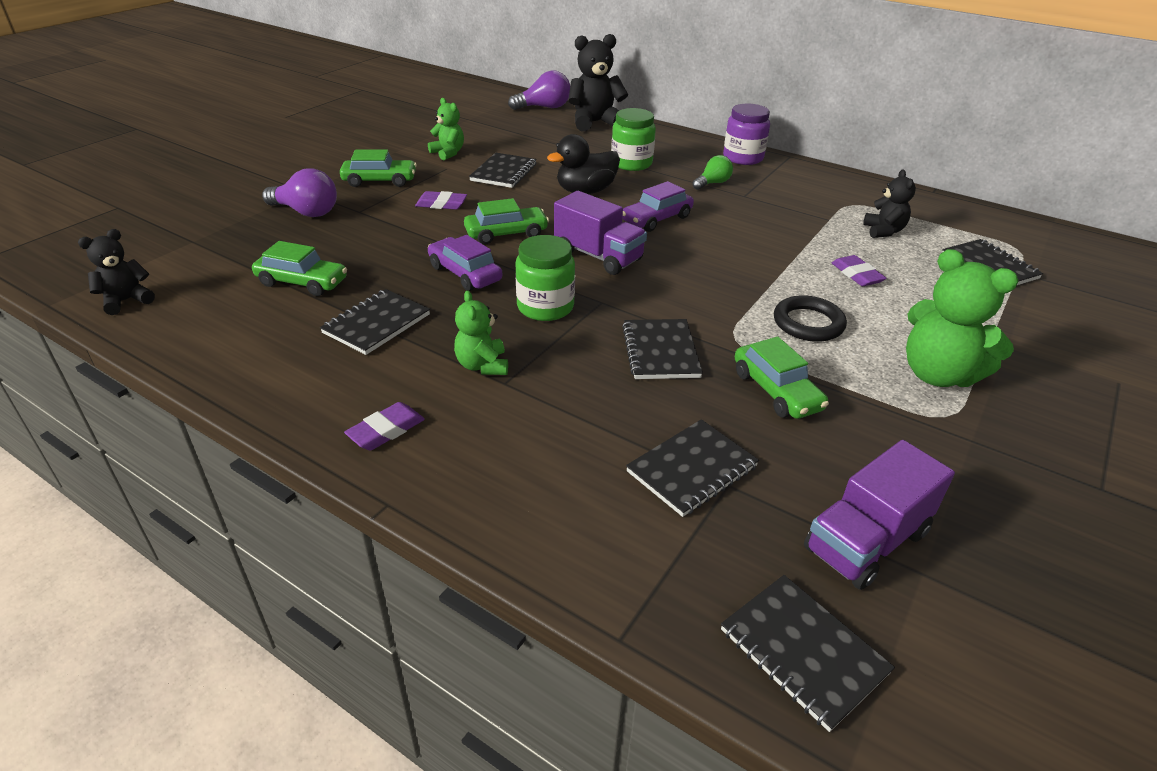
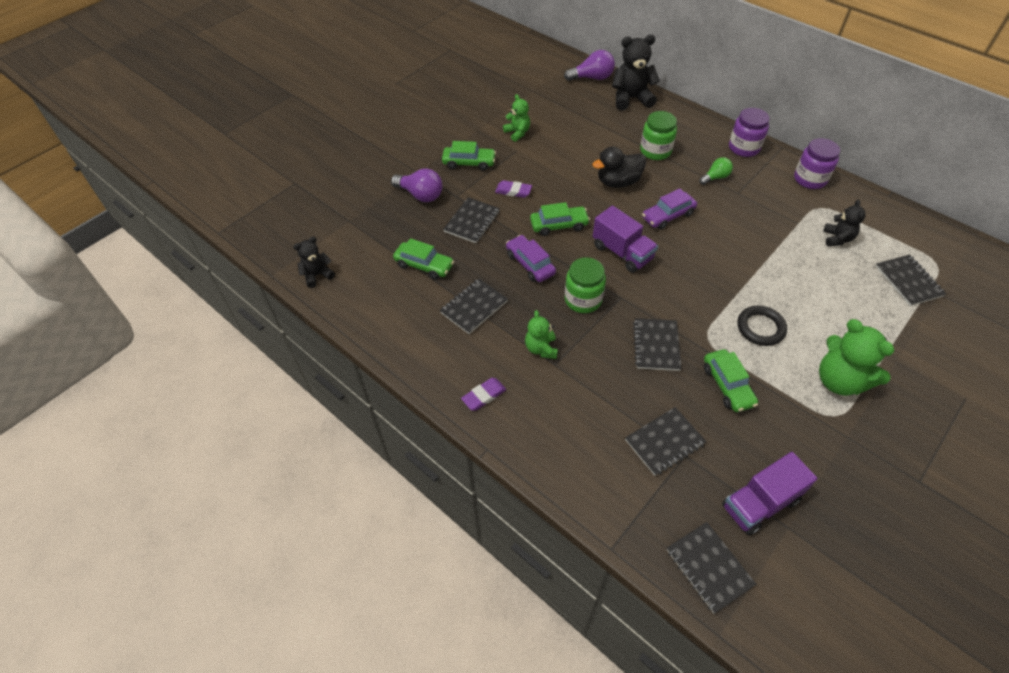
camera: 10 degrees right, 15 degrees up
(504, 172) = (558, 157): black notebook -> black notebook (472, 221)
(832, 181) = (810, 179): none -> purple jar
(857, 274) = (806, 283): purple eraser -> none

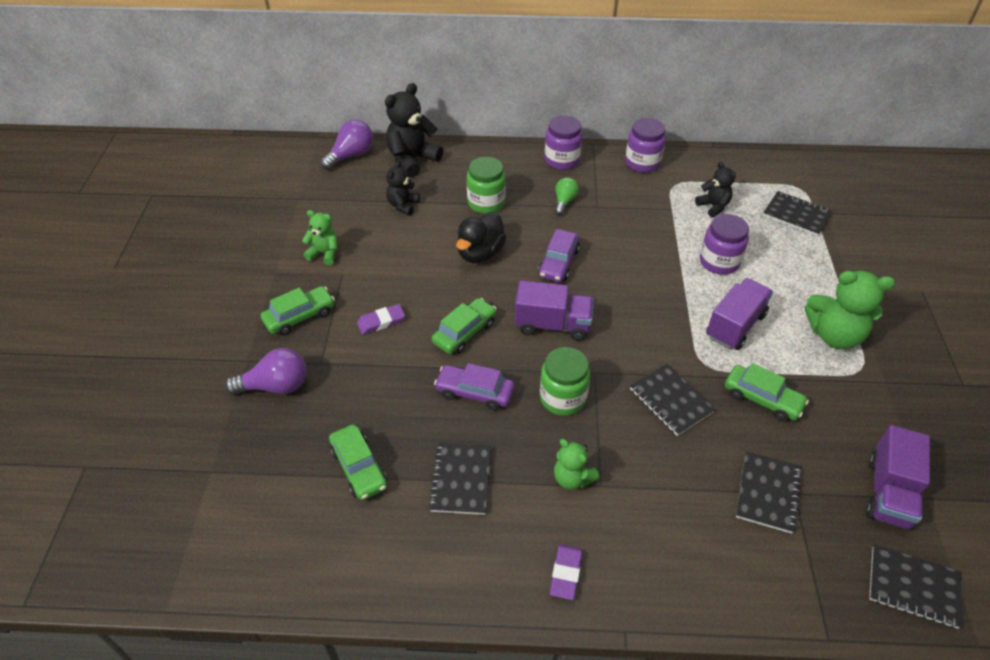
camera: 40 degrees left, 5 degrees down
(317, 275) = (232, 568): black teddy bear -> black teddy bear (403, 205)
(424, 265) = (359, 468): green car -> green car turned 75 degrees clockwise
(472, 221) = (367, 382): black notebook -> none
(760, 328) = (735, 326): black ring -> purple truck
(797, 279) = (719, 262): none -> purple jar

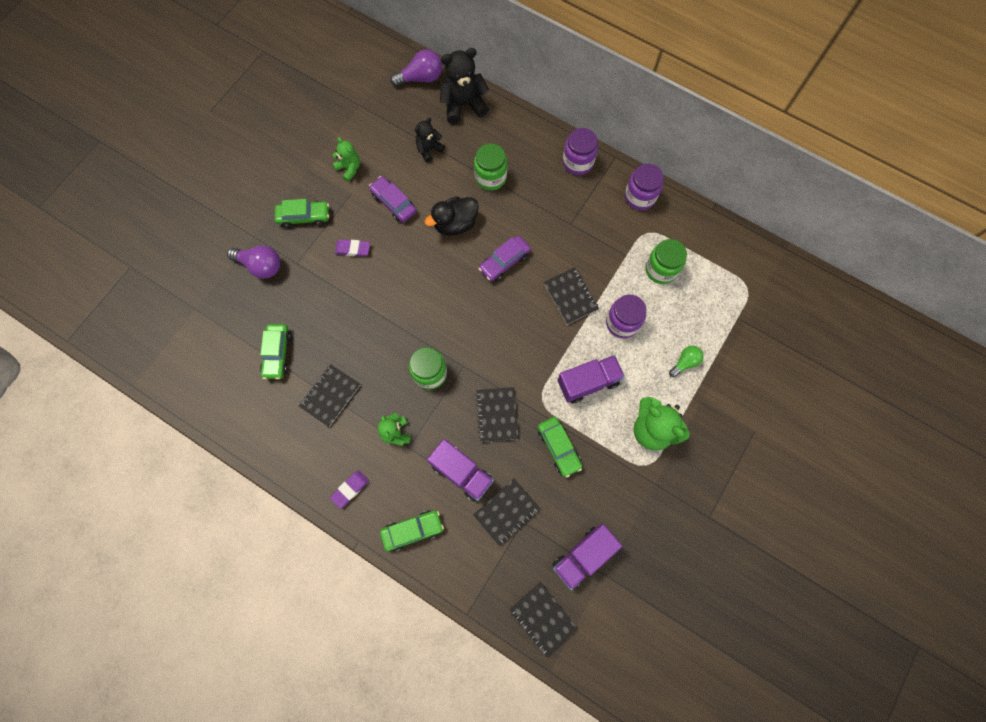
camera: 30 degrees right, 25 degrees up
(465, 332) = (401, 287): green car -> green car (412, 530)
(475, 392) = (377, 338): purple car -> purple car (393, 203)
(552, 325) = (463, 313): purple truck -> purple truck (461, 473)
(564, 201) = (549, 206): green light bulb -> green light bulb (685, 362)
(713, 206) = (661, 269): black teddy bear -> green jar
(796, 215) = (720, 312): black notebook -> black notebook (570, 296)

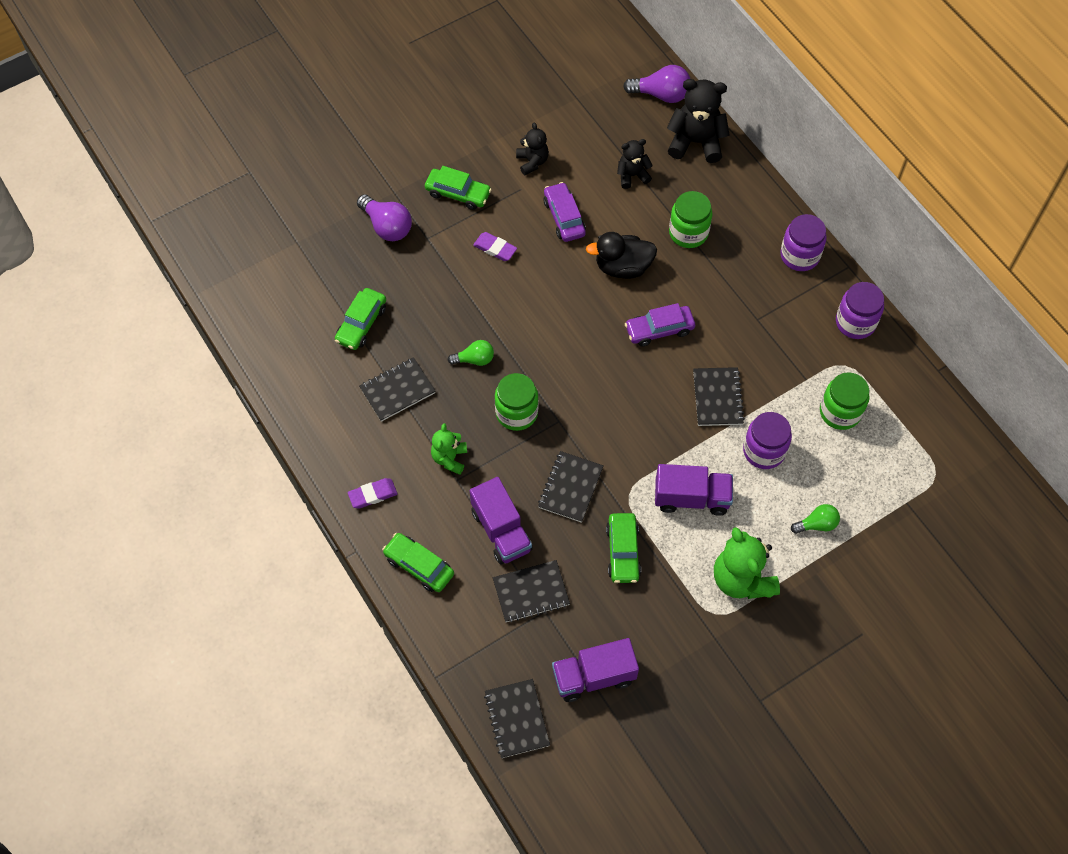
camera: 25 degrees right, 10 degrees down
(349, 168) = (532, 162): green teddy bear -> black teddy bear
(378, 344) = (474, 359): none -> green light bulb
(412, 530) = (419, 566): green car -> green car turned 150 degrees counterclockwise

